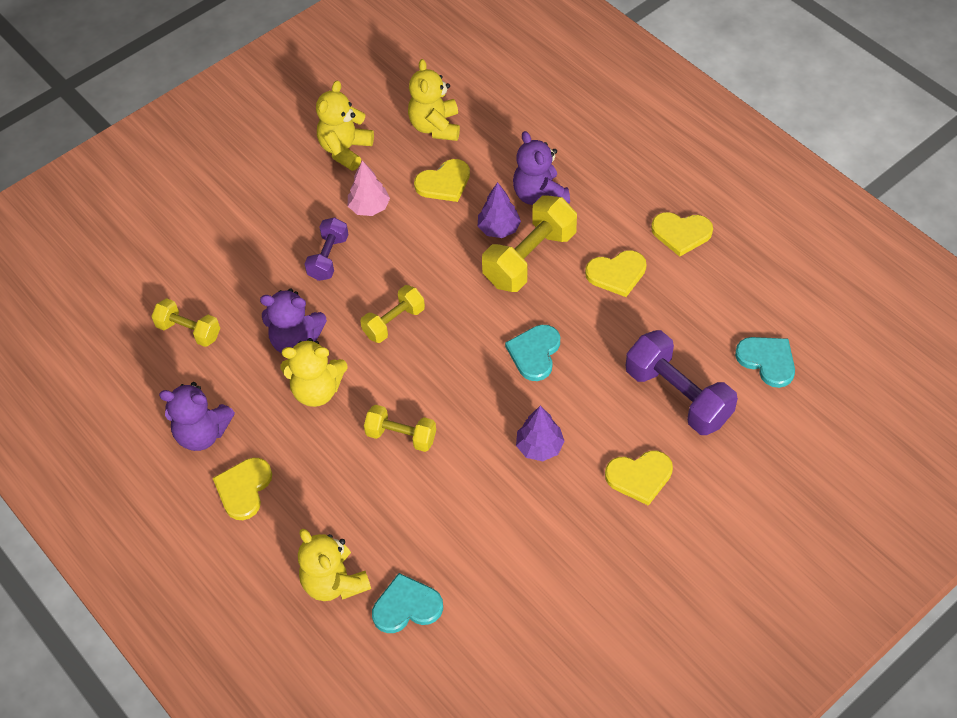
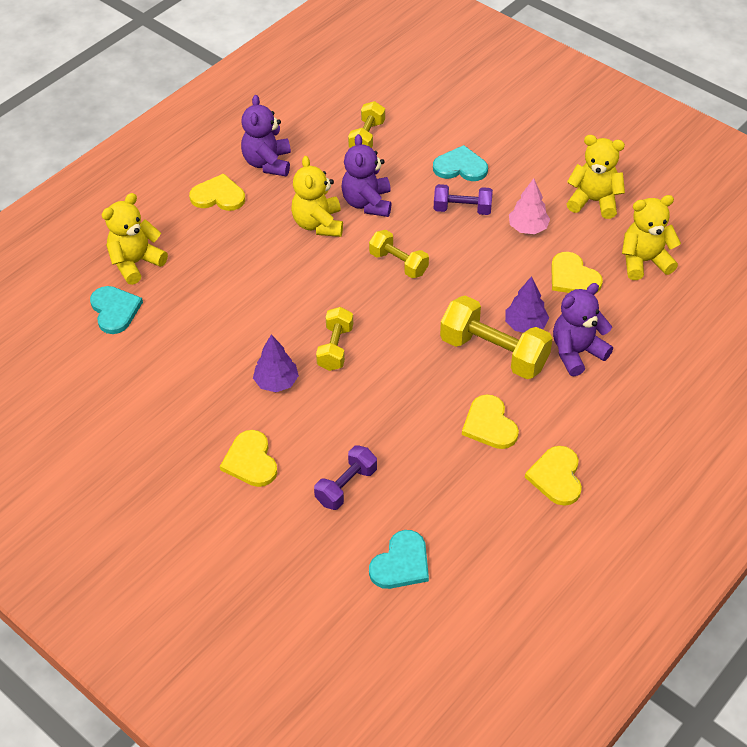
camera: 80 degrees right, 5 degrees down
(401, 436) = (278, 285): yellow dumbbell -> yellow dumbbell (335, 348)
(534, 353) = (380, 368): turquoise heart -> turquoise heart (460, 167)
(678, 396) = (346, 486): purple dumbbell -> purple dumbbell, size x0.60

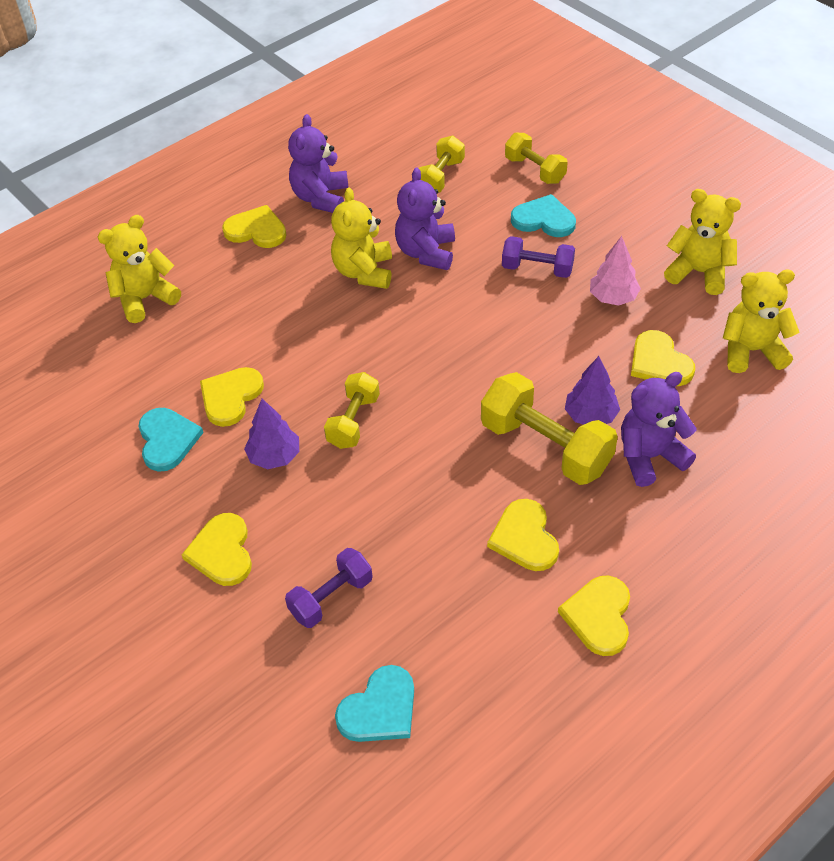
camera: 10 degrees right, 0 degrees up
(115, 310) = (108, 351): turquoise heart -> turquoise heart (167, 440)
(229, 338) = (230, 397): none -> yellow heart
(398, 263) = (449, 326): yellow dumbbell -> yellow dumbbell (535, 170)

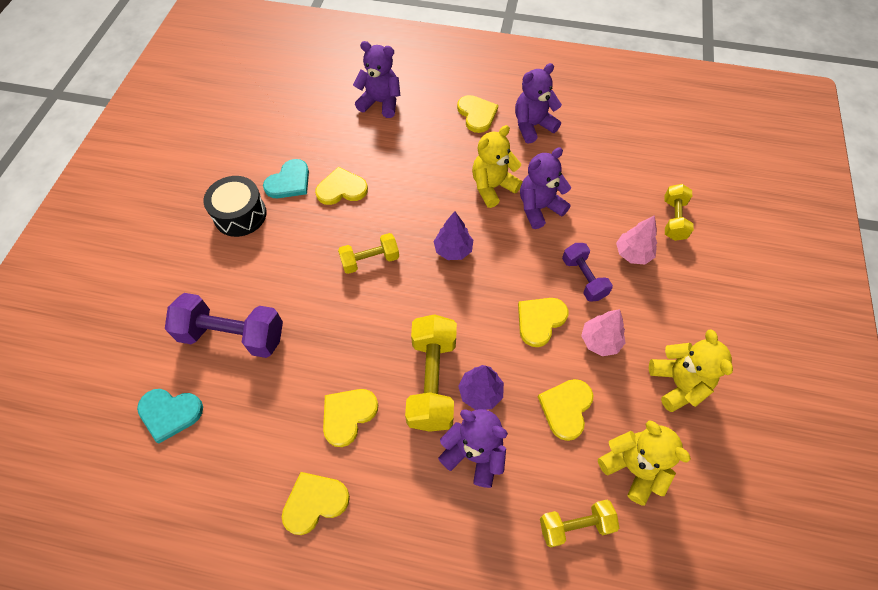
camera: 50 degrees right, 10 degrees up
(145, 298) = (380, 103): yellow teddy bear -> purple teddy bear
(165, 511) = (240, 215): none -> black drum
(222, 552) = (230, 259): yellow heart -> yellow heart (540, 320)
(274, 456) = (314, 238): purple tree -> purple tree (453, 250)
(331, 597) = (233, 335): purple dumbbell -> purple dumbbell, size x1.67
(440, 177) = (612, 173): yellow dumbbell -> yellow dumbbell (575, 525)
(544, 219) = (633, 254): turquoise heart -> pink tree

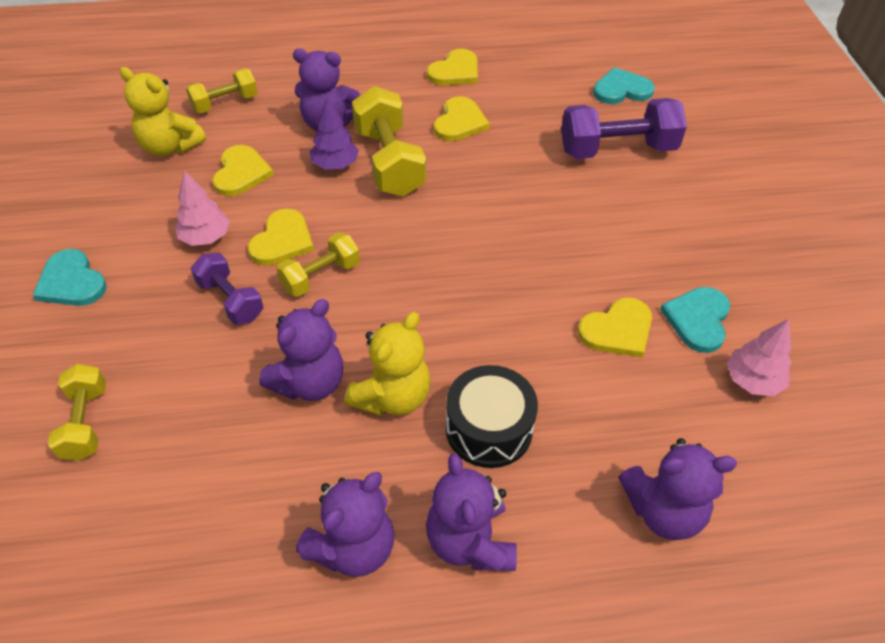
camera: 160 degrees right, 10 degrees down
(240, 215) = (721, 260): black drum -> black drum (489, 428)
(370, 260) = (519, 251): yellow dumbbell -> yellow dumbbell (320, 276)
(453, 250) = (418, 290): purple tree -> none
(477, 114) = (470, 541): yellow heart -> purple teddy bear
(633, 254) = (158, 351): pink tree -> pink tree (752, 381)
(678, 383) = (113, 220): yellow teddy bear -> none
(701, 327) = (71, 282): none -> turquoise heart

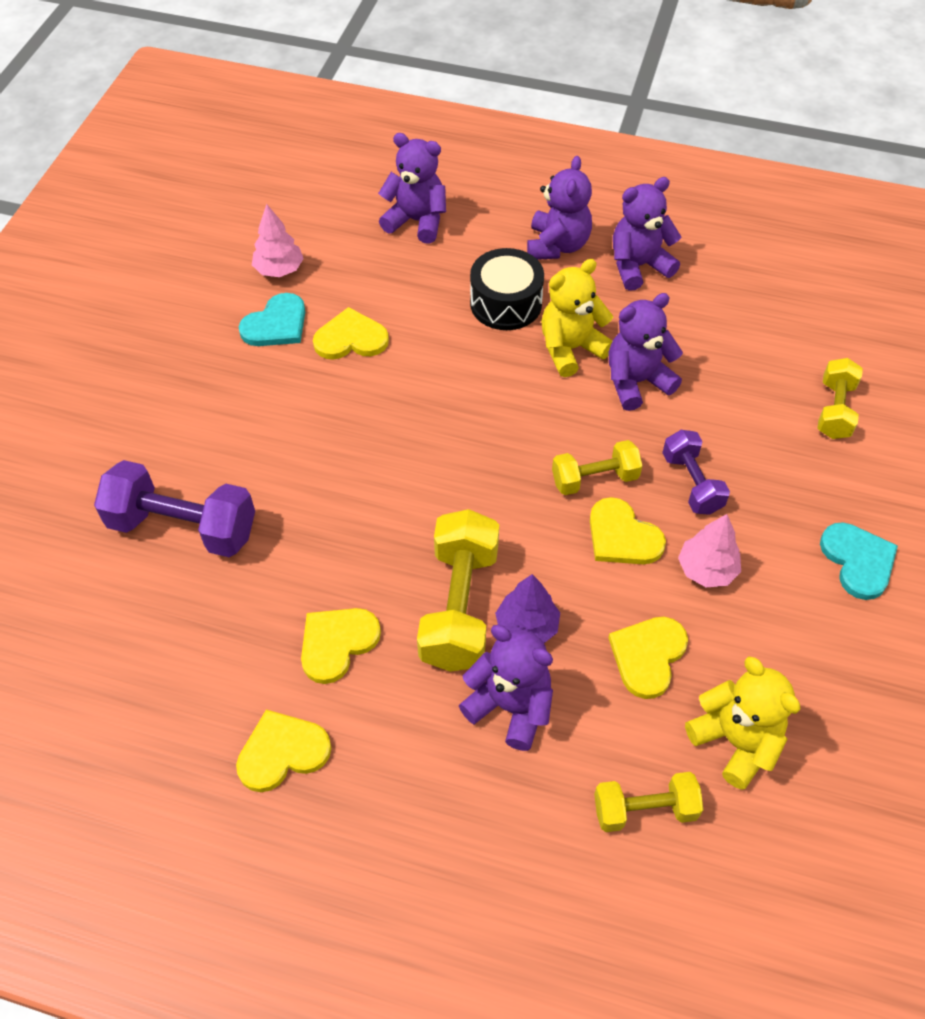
camera: 155 degrees left, 5 degrees up
(282, 240) = (622, 536): yellow heart -> yellow heart turned 90 degrees counterclockwise
(621, 90) = (90, 623): turquoise heart -> none

